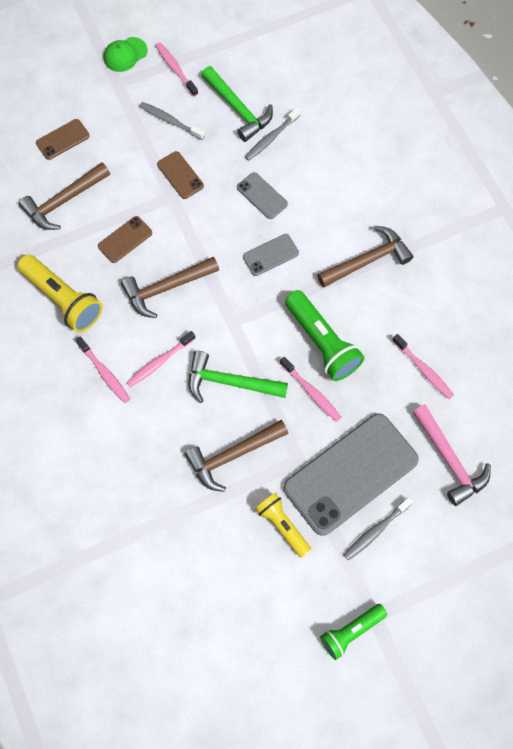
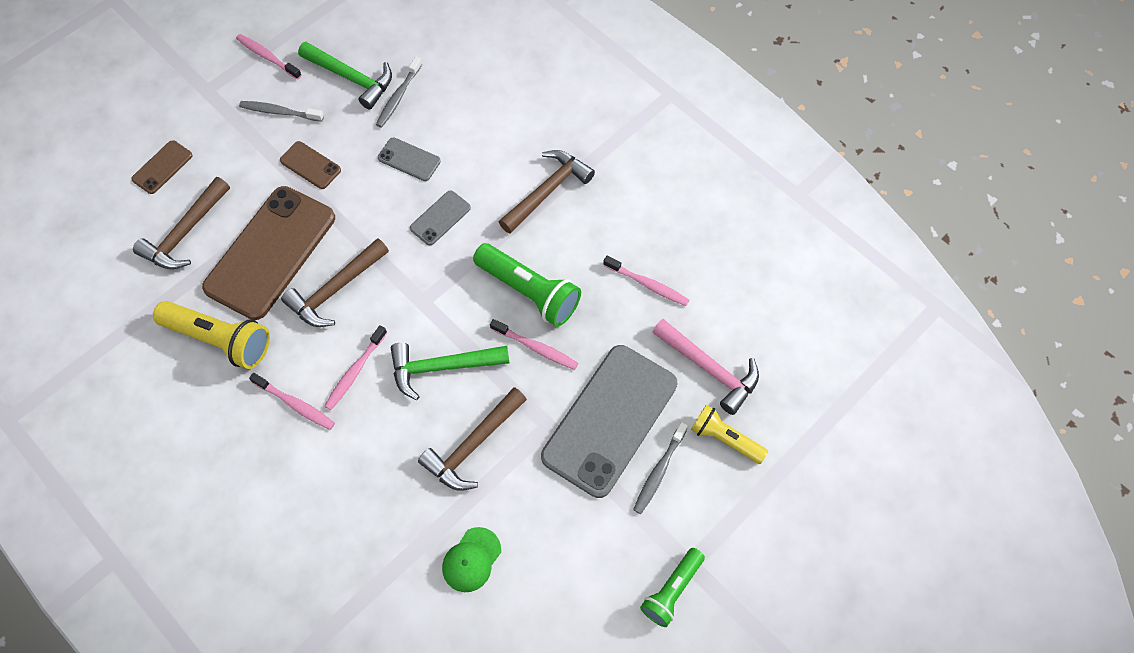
camera: 20 degrees left, 5 degrees down
(125, 54) = (205, 58): green cap -> green cap (471, 560)
(125, 239) = (270, 252): brown phone -> brown phone, size x2.26
(282, 525) = (555, 502): yellow flashlight -> yellow flashlight (725, 439)

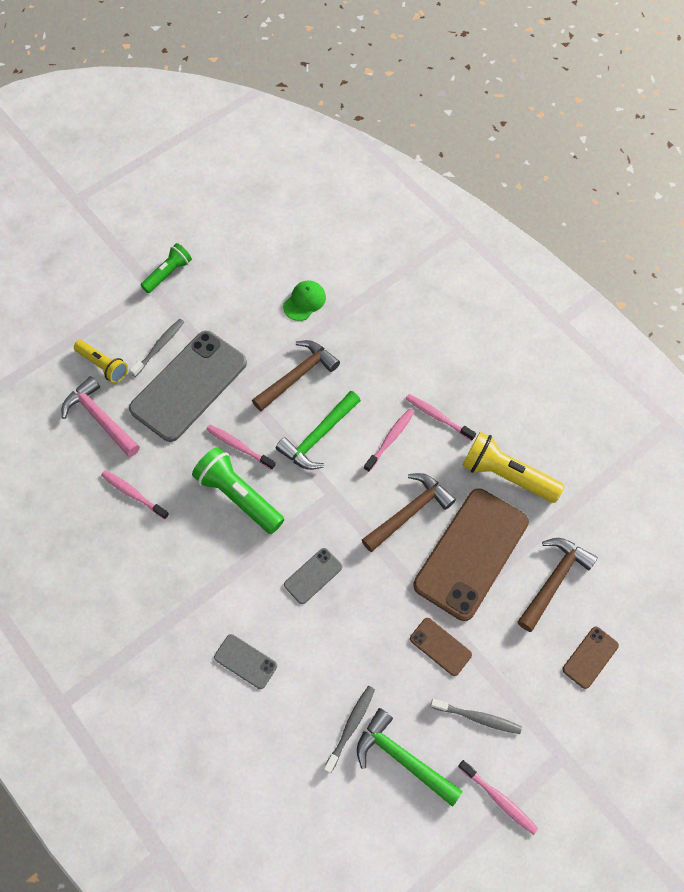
camera: 175 degrees left, 0 degrees up
(409, 159) = (341, 645): grey phone -> grey phone (245, 661)
(442, 367) = (318, 437): green hammer -> green hammer turned 135 degrees clockwise
(547, 191) = (208, 596): brown hammer -> none

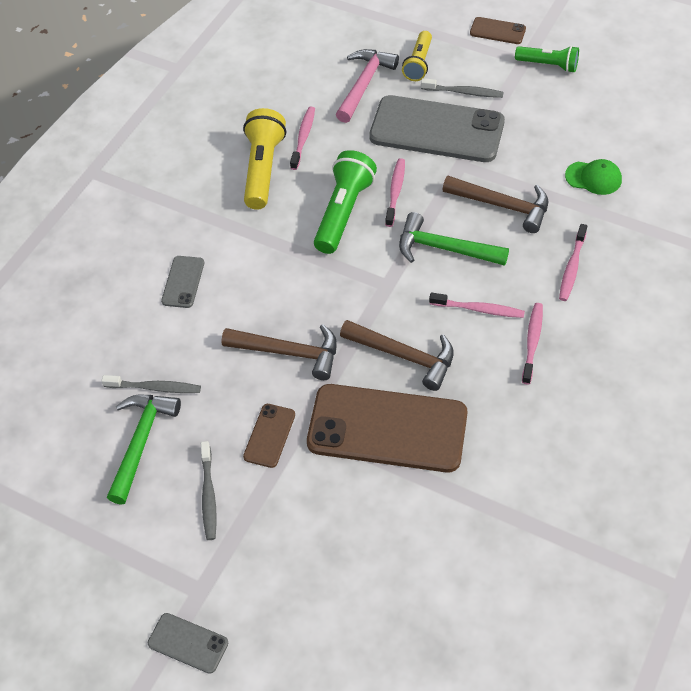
camera: 70 degrees right, 10 degrees down
(313, 576) = (292, 301): grey phone -> grey phone (188, 643)
(499, 798) = (132, 543): pink toothbrush -> pink toothbrush (572, 267)
(506, 475) = (500, 431): yellow flashlight -> yellow flashlight (262, 169)
(554, 580) = (397, 520): brown hammer -> brown hammer (289, 352)
(590, 657) = (323, 586): brown phone -> brown phone (497, 31)

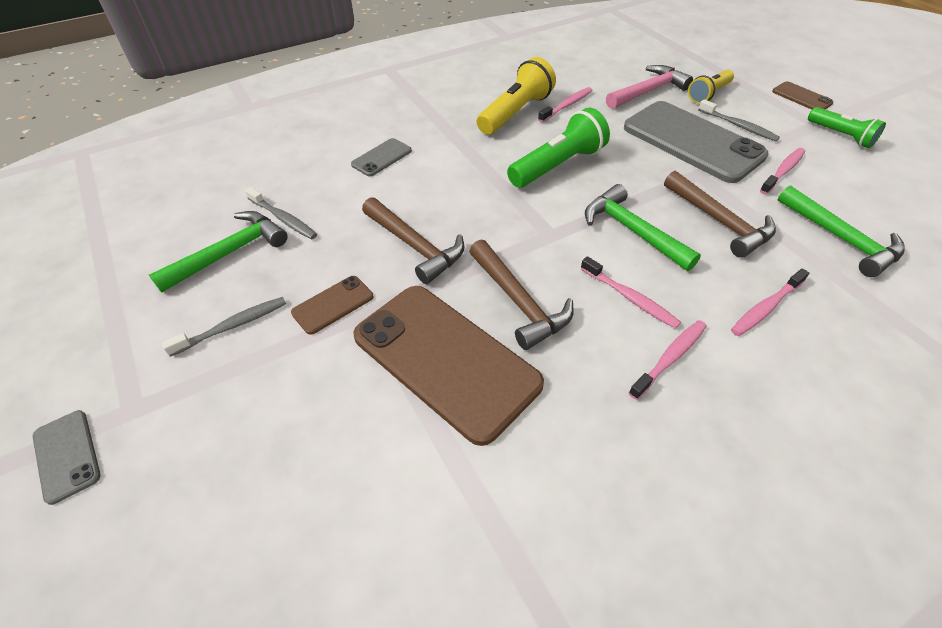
camera: 30 degrees right, 5 degrees down
(209, 495) = (232, 326): grey toothbrush -> grey toothbrush turned 150 degrees counterclockwise
(395, 192) = (617, 170): pink toothbrush -> pink toothbrush (783, 171)
(593, 178) = (841, 239): green cap -> green hammer

